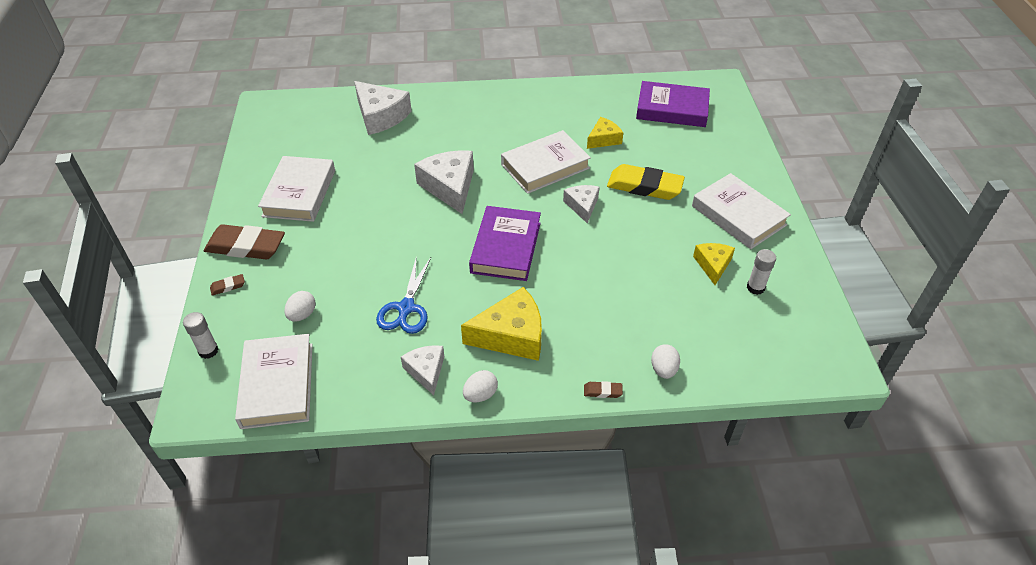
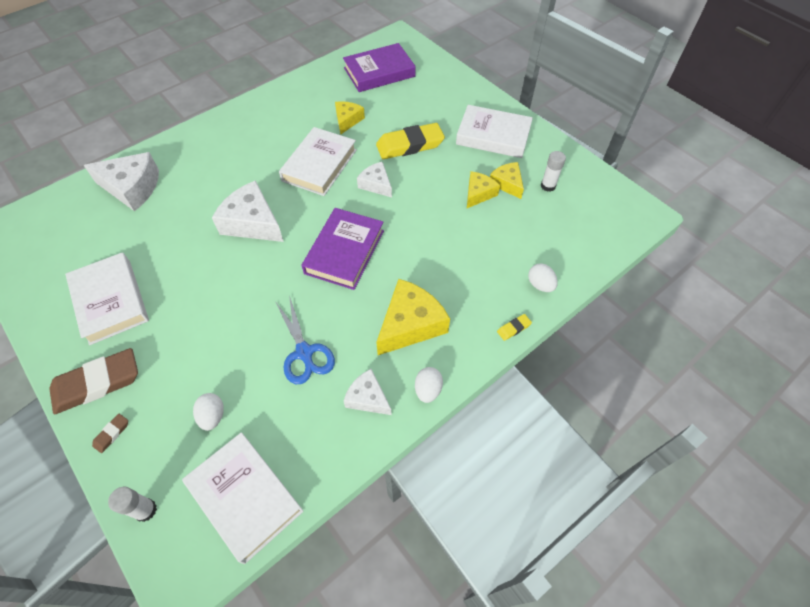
camera: 35 degrees left, 10 degrees up
(505, 247) = (344, 252): purple book -> purple book turned 45 degrees clockwise
(602, 391) = (513, 328): brown eraser -> yellow eraser
(675, 260) = (478, 194): none -> yellow cheese

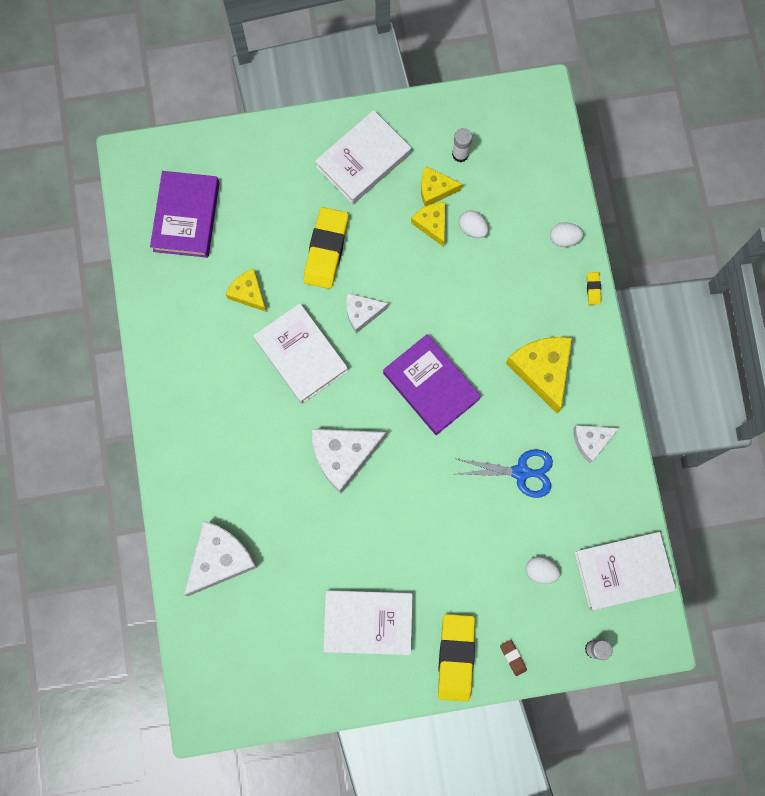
camera: 60 degrees left, 20 degrees up
(97, 383) = (456, 657): brown eraser -> yellow eraser
(428, 390) = (610, 390): white egg -> white egg (472, 229)

